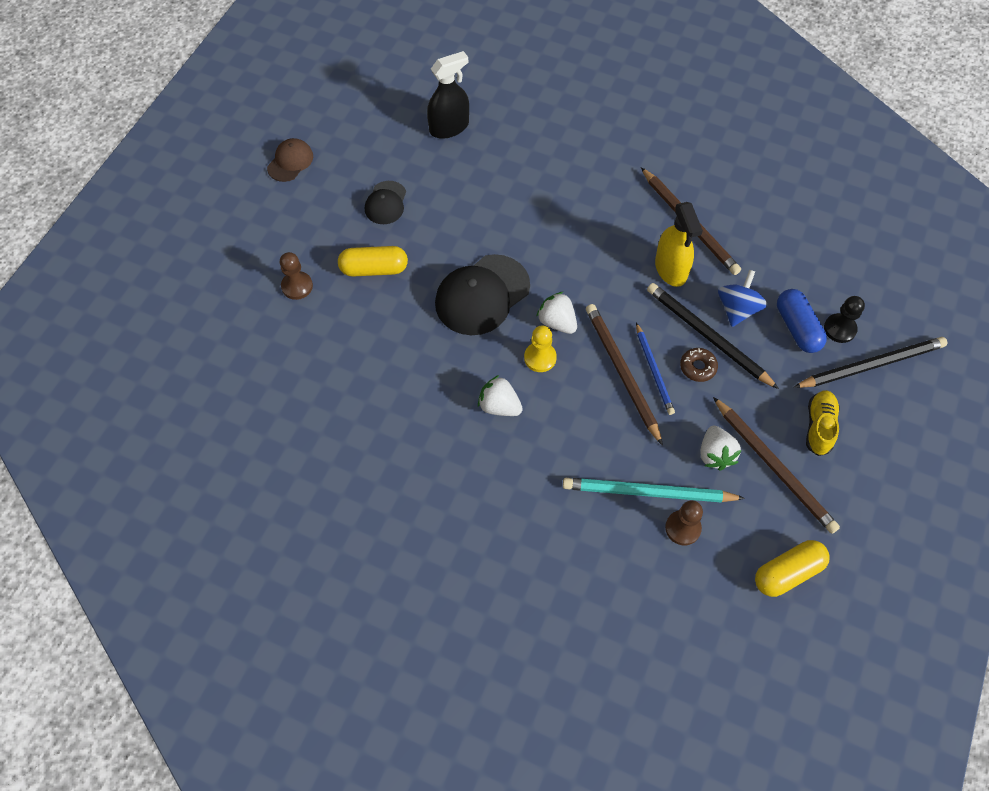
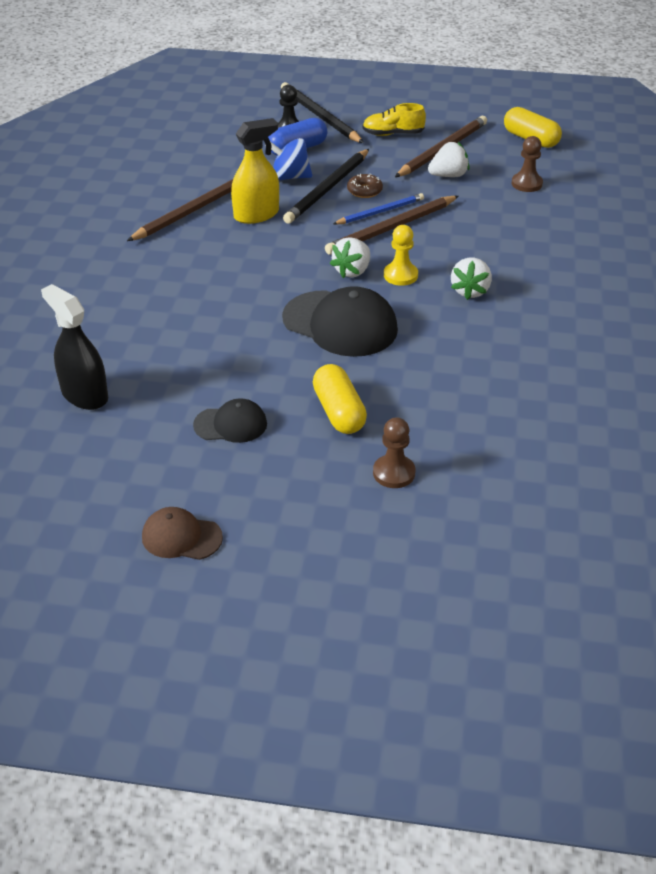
camera: 105 degrees left, 20 degrees down
(648, 492) = (506, 202): turquoise pencil -> none

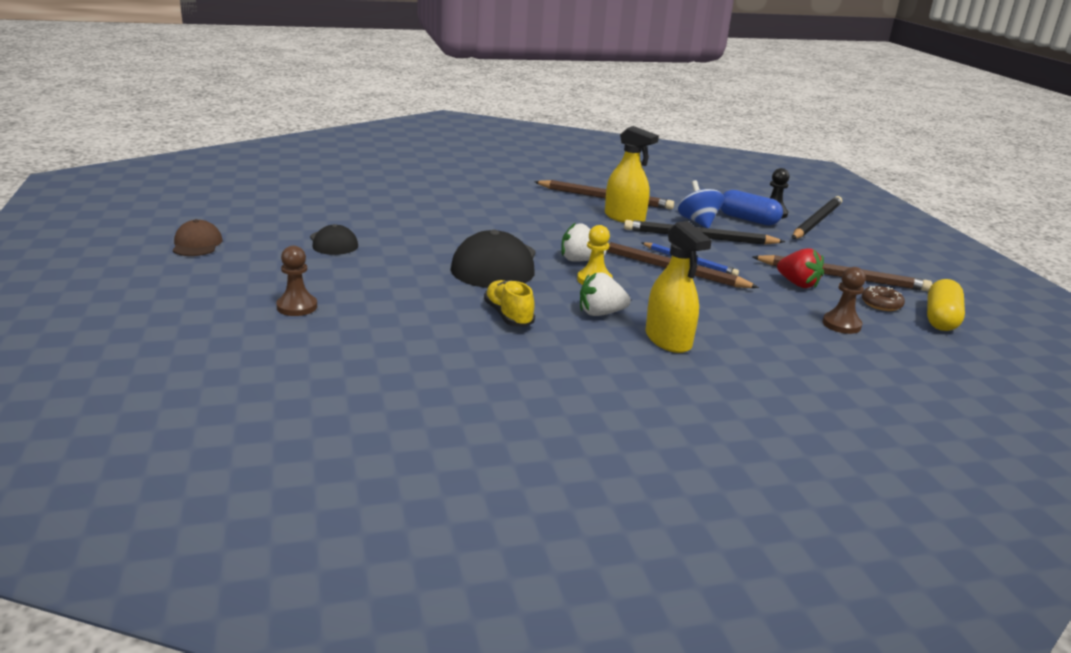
camera: 65 degrees right, 15 degrees down
(84, 395) = (344, 198): black spray bottle -> none
(338, 412) = (370, 277): yellow capsule -> none
(364, 191) = (716, 251): brown donut -> brown donut (881, 304)
(393, 134) = (835, 252): yellow shoe -> yellow shoe (508, 316)
(448, 175) = (798, 284): white strawberry -> red strawberry
(529, 272) = (668, 340): none -> yellow spray bottle

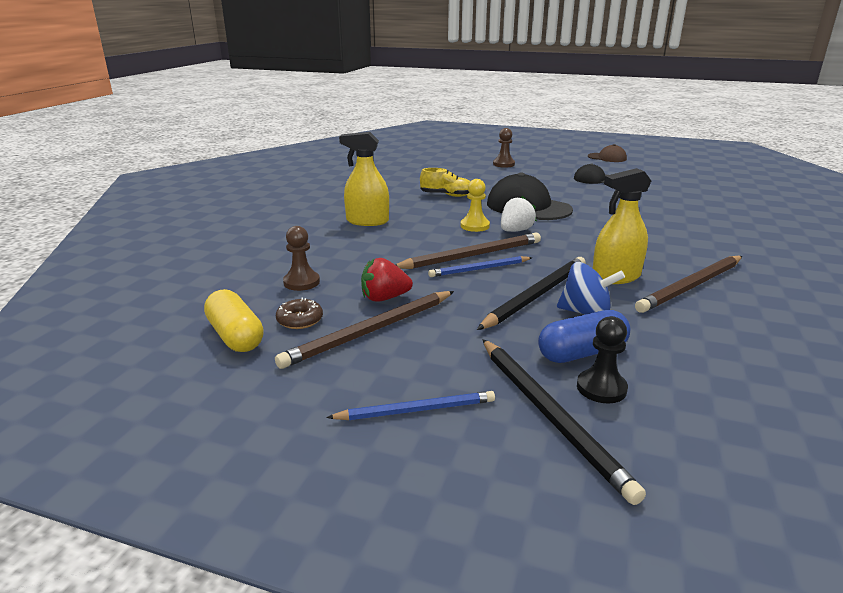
camera: 125 degrees right, 0 degrees up
(600, 313) = (423, 215): white strawberry -> none
(874, 248) = (416, 410): none -> blue pencil

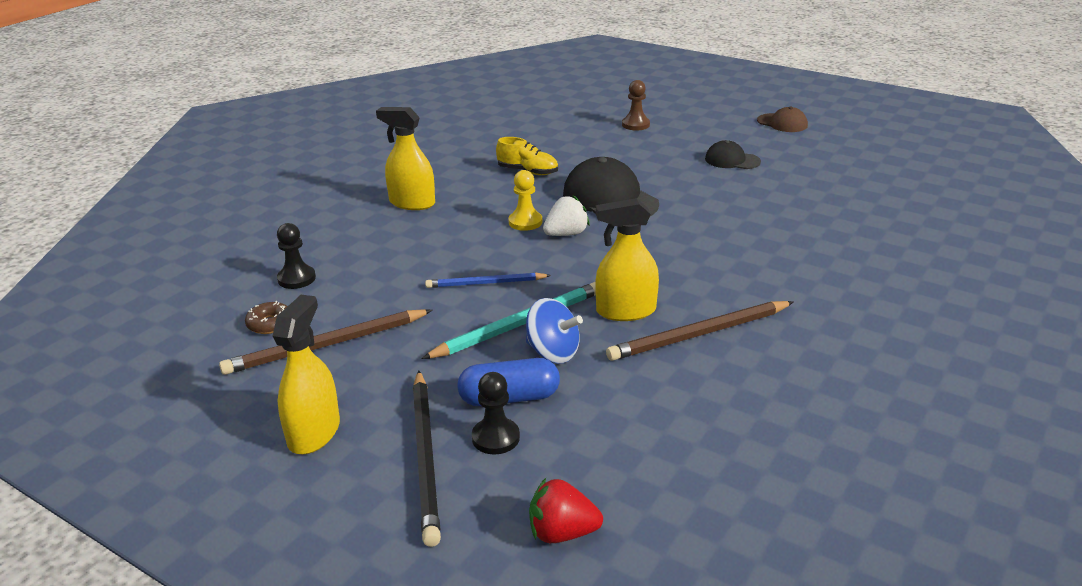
camera: 15 degrees right, 5 degrees up
(236, 336) = (204, 334): yellow capsule -> none
(301, 282) = (296, 279): brown pawn -> black pawn
(384, 298) = (364, 308): red strawberry -> red strawberry (562, 533)
(416, 410) = (314, 433): blue pencil -> yellow spray bottle
(472, 255) = (491, 264): brown pencil -> none
(536, 295) = (519, 324): black pencil -> turquoise pencil

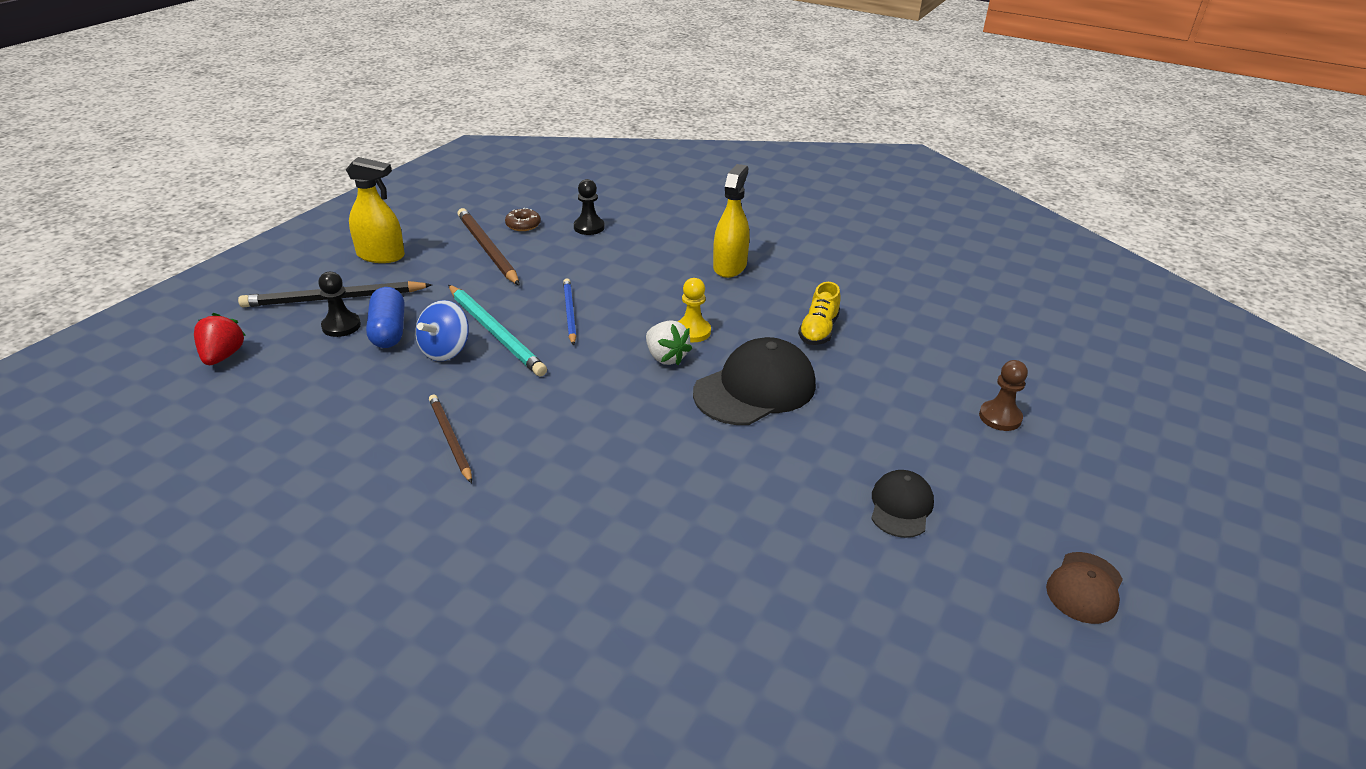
camera: 85 degrees right, 5 degrees up
(625, 311) = (504, 393): yellow spray bottle -> none
(699, 334) = (450, 439): brown pencil -> brown pencil, size x0.64

